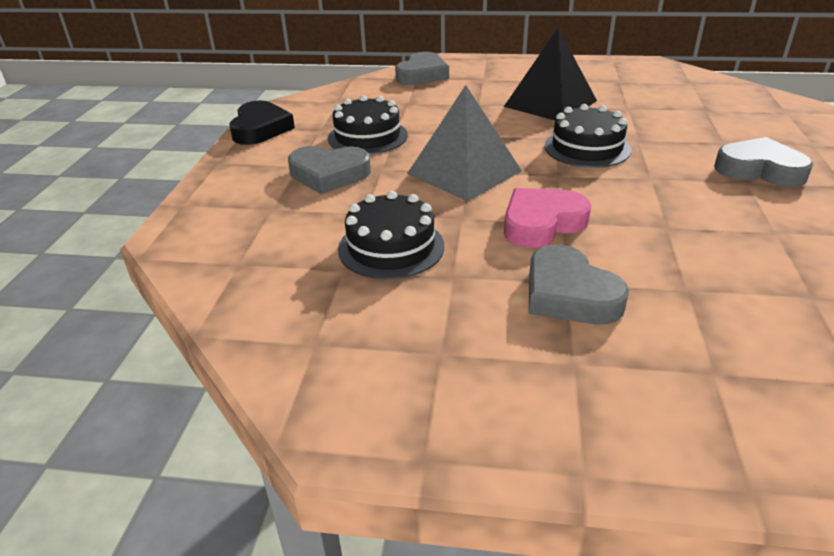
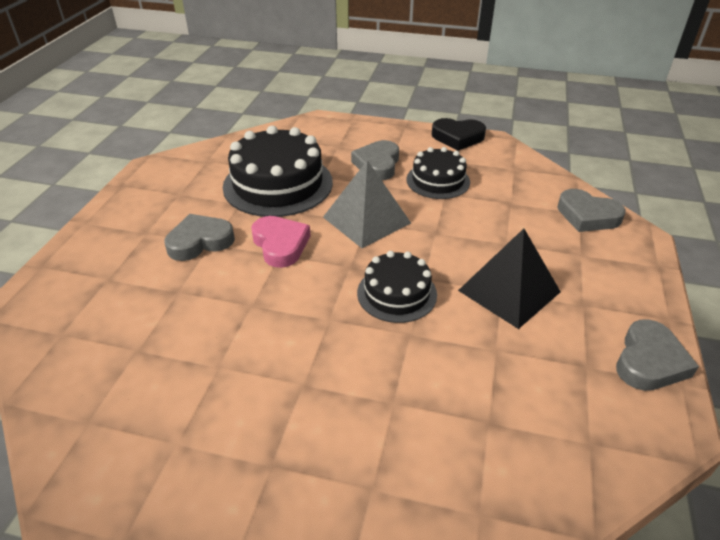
camera: 95 degrees right, 5 degrees up
(391, 247) = (278, 184): black cake -> black cake, size x1.71
(759, 170) = (323, 405): grey heart -> grey heart (649, 361)

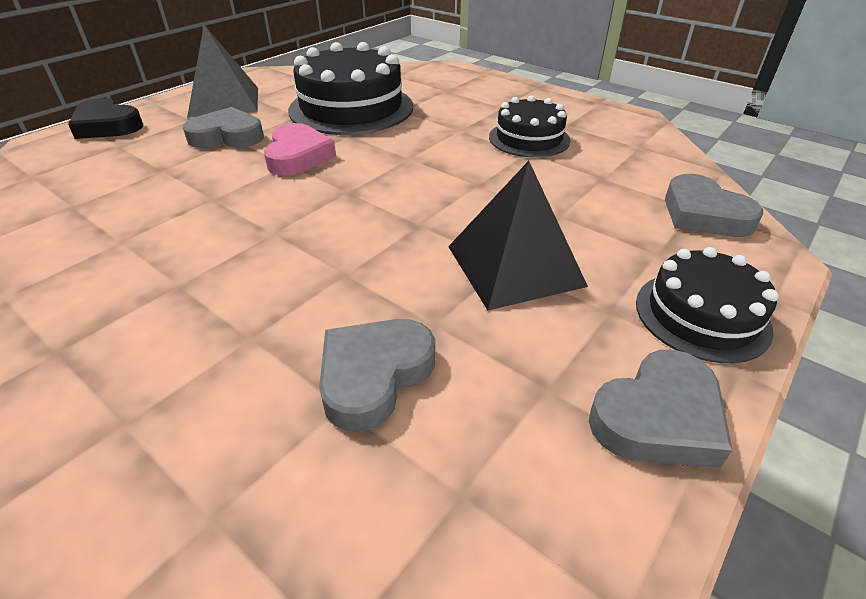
camera: 25 degrees right, 0 degrees up
(367, 220) = (410, 155): grey pyramid -> grey pyramid (224, 102)
(377, 164) = (473, 112): grey heart -> grey heart (374, 375)
(397, 293) = (372, 229): black cake -> black cake (701, 315)
(457, 137) = (592, 106): black heart -> black heart (107, 126)

